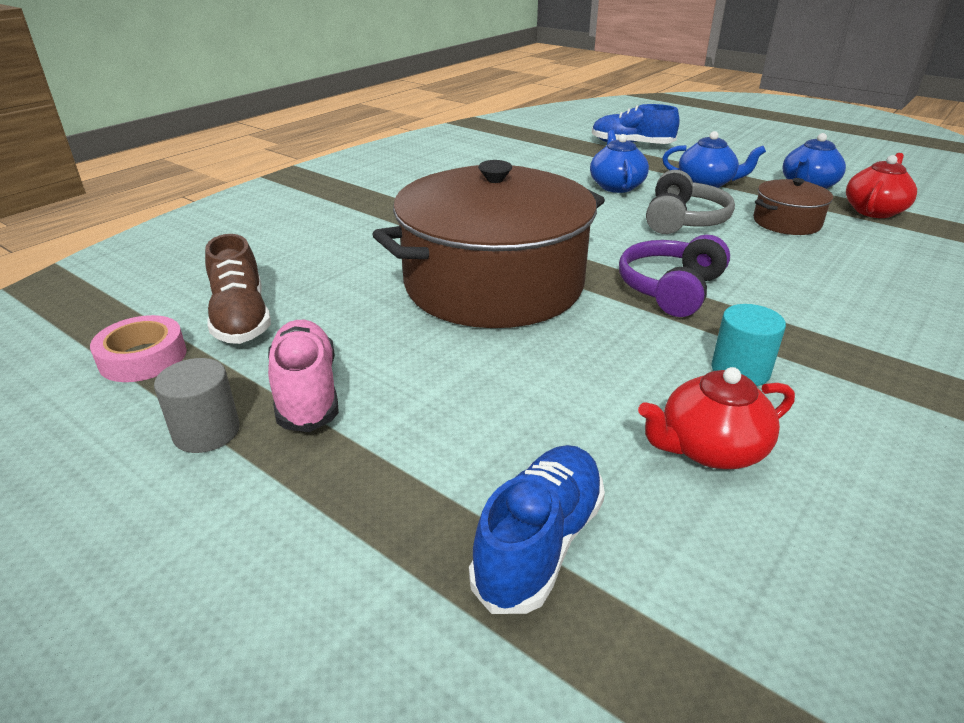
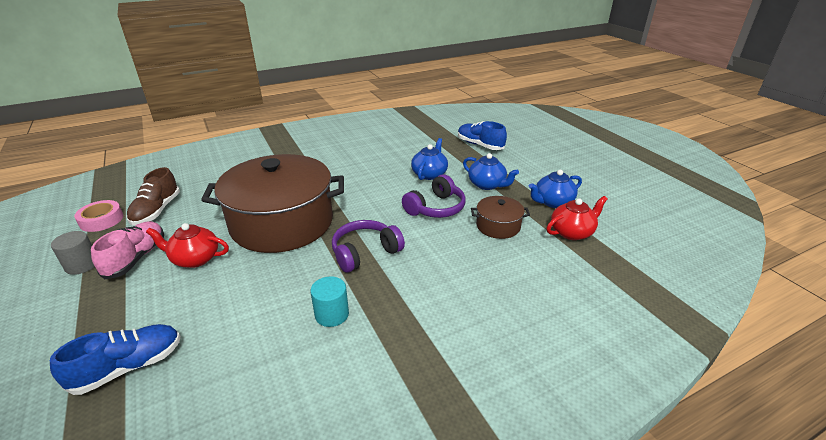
camera: 25 degrees right, 0 degrees up
(683, 220) = (436, 208): grey headphones -> purple headphones
(710, 449) = (256, 352): red teapot -> red teapot (195, 259)

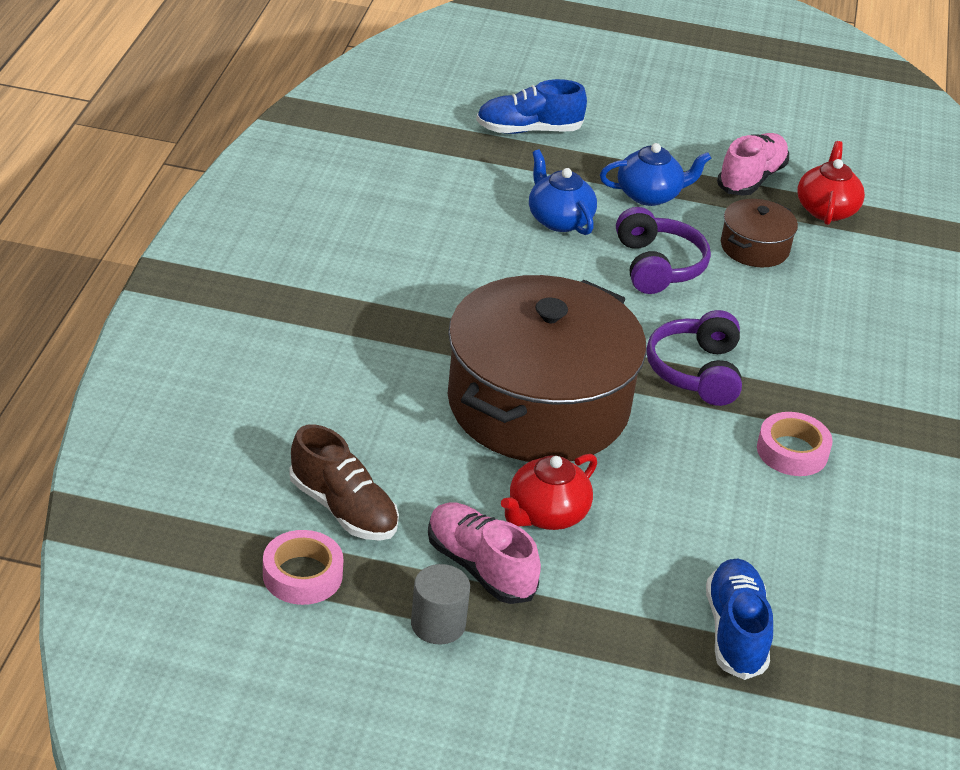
camera: 55 degrees left, 5 degrees up
(332, 314) = (792, 451): turquoise cylinder -> pink tape
(552, 202) = (751, 178): blue teapot -> pink shoe

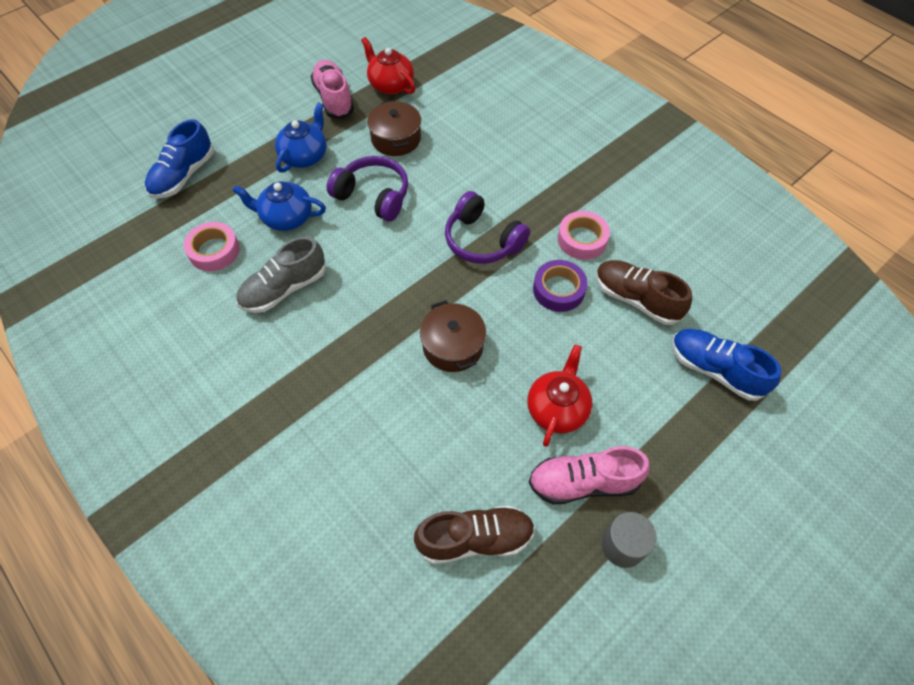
camera: 50 degrees left, 20 degrees up
(302, 575) = (525, 612): pink tape -> pink tape (214, 251)
(476, 258) = (284, 289): none -> grey shoe
(538, 405) = (453, 346): brown pot -> brown pot, size x0.43
(546, 514) = (557, 408): red teapot -> red teapot turned 150 degrees counterclockwise
(699, 458) = (558, 290): none -> purple tape
(759, 528) = (636, 299): none -> brown shoe

